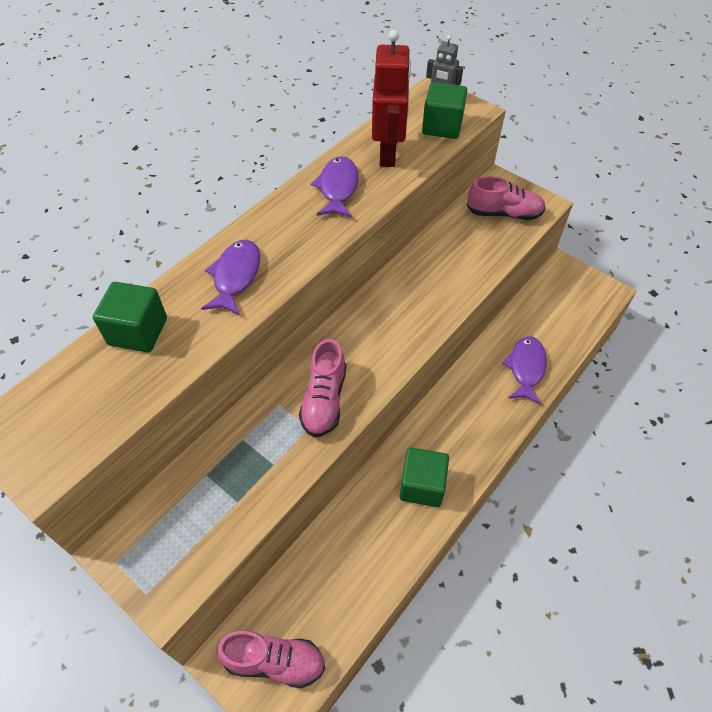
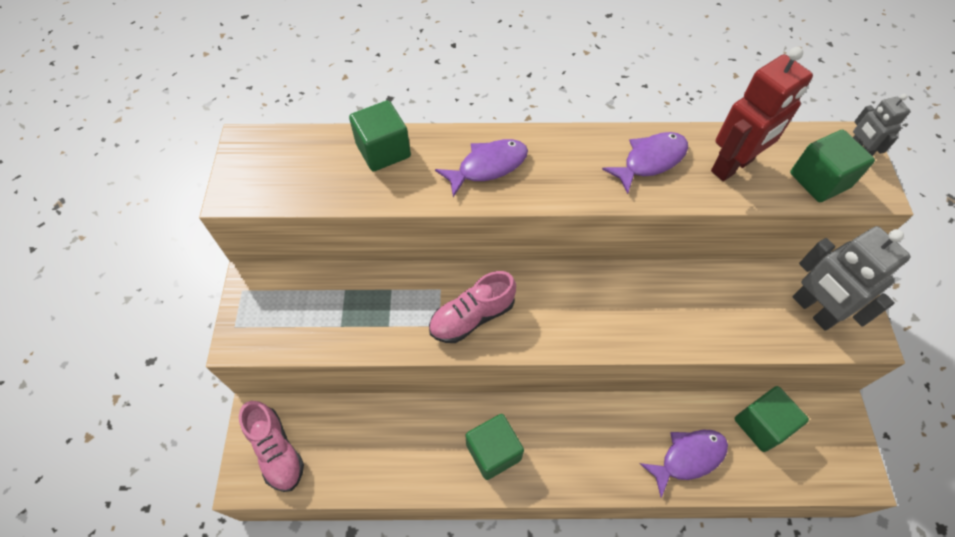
camera: 50 degrees right, 5 degrees up
(504, 213) = (813, 310): pink shoe -> grey robot
(537, 312) = (761, 425): none -> green cube

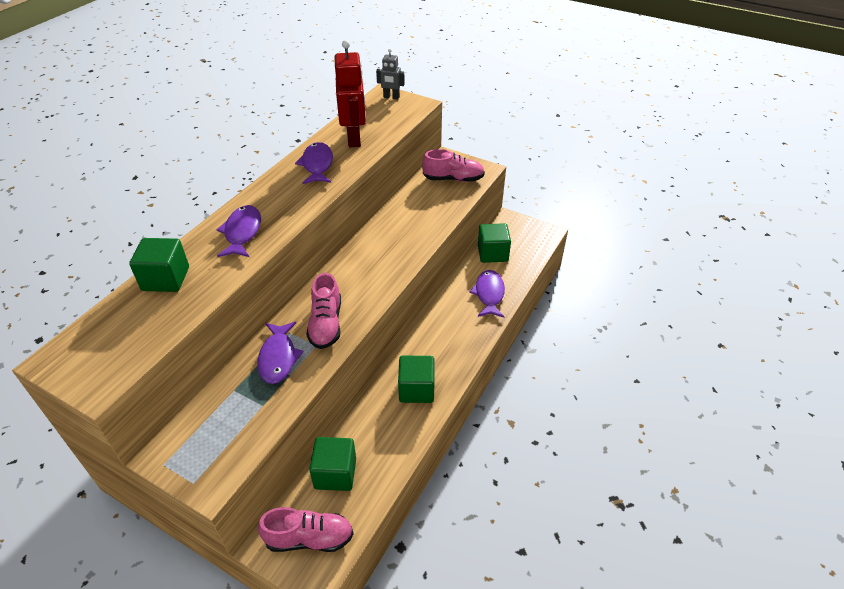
camera: 60 degrees left, 15 degrees down
(403, 302) = (278, 358): none -> purple fish
(813, 310) = (453, 179): grey robot -> pink shoe
(819, 180) = (394, 116): green cube -> green cube (335, 473)

